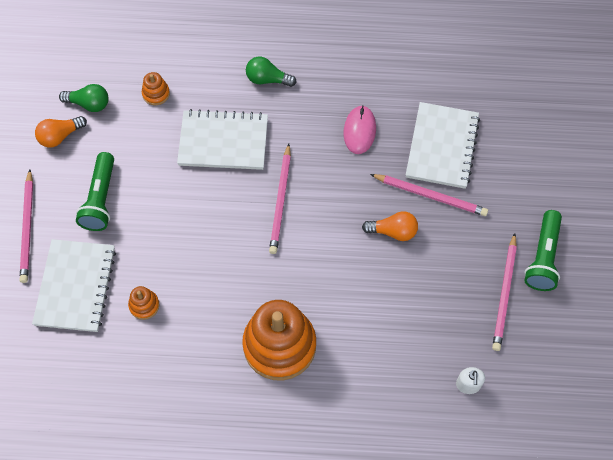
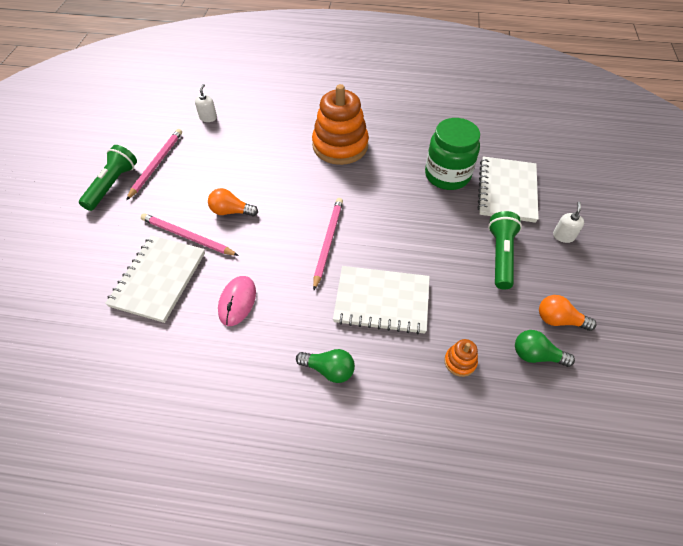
camera: 175 degrees left, 10 degrees down
(28, 228) = (563, 236): pink pencil -> white soap dispenser
(60, 136) = (559, 320): orange light bulb -> orange light bulb turned 135 degrees counterclockwise
(144, 305) = (447, 175): orange stacking toy -> green jar

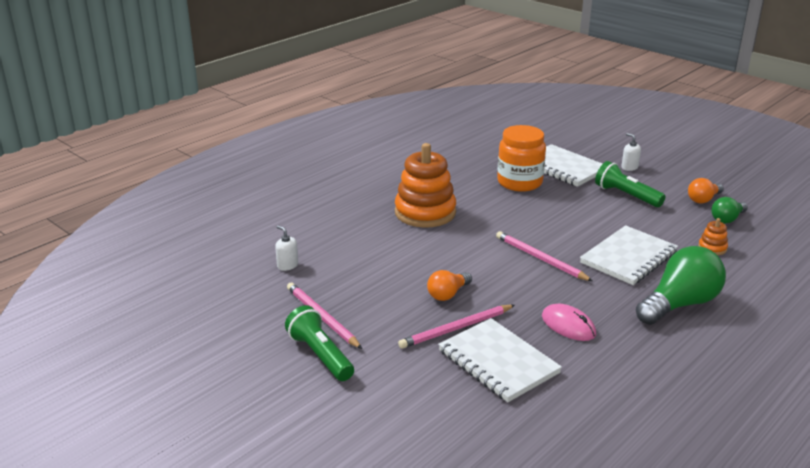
camera: 55 degrees left, 25 degrees down
(329, 369) = (679, 304): green light bulb -> green light bulb, size x1.87
(447, 175) = (519, 182): green jar -> orange jar

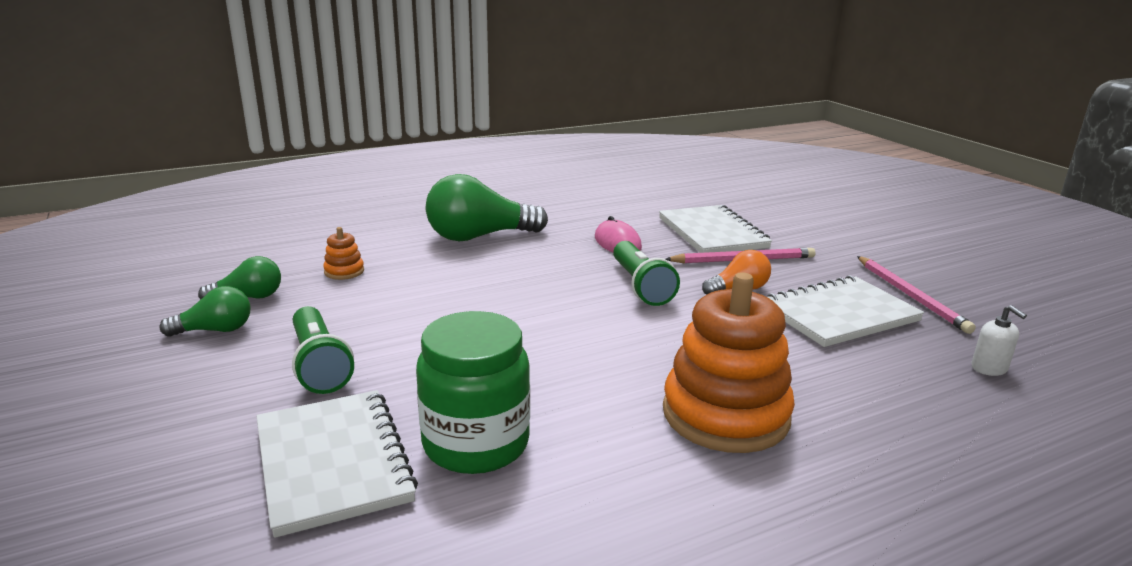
camera: 160 degrees left, 5 degrees down
(320, 355) = (904, 266): green flashlight -> green flashlight (640, 286)
(519, 182) = (476, 444): orange jar -> green jar
(540, 259) = (583, 303): pink pencil -> none
(628, 258) = (465, 282): white notebook -> white notebook (839, 314)
(629, 167) = (199, 426): white soap dispenser -> none
(703, 199) = (215, 330): orange light bulb -> green light bulb

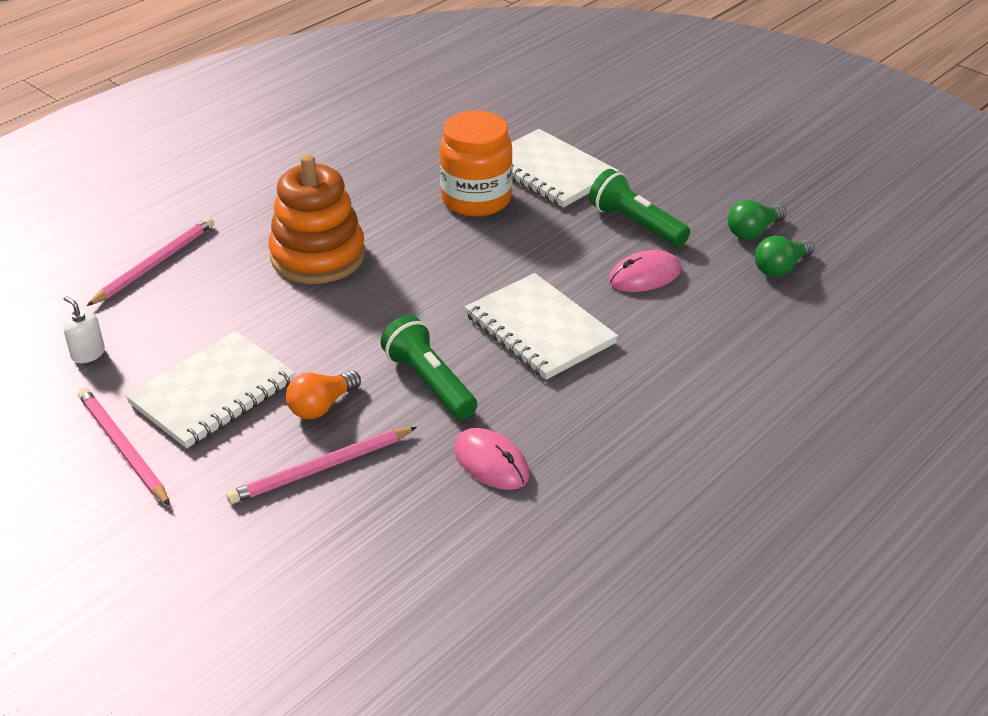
camera: 160 degrees right, 15 degrees up
(344, 271) = (744, 322): orange stacking toy -> none
(378, 317) = (644, 276): none -> pink mouse
(476, 444) = (476, 199): green jar -> orange jar
(479, 237) = (668, 424): green light bulb -> none
(712, 233) = (371, 527): white notebook -> white notebook (539, 329)
(957, 455) = (155, 264): none -> pink pencil

